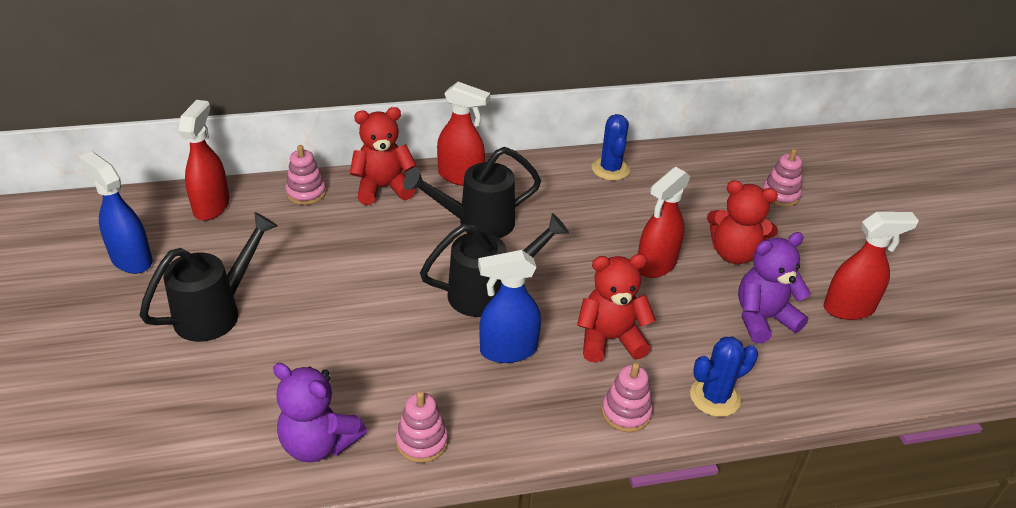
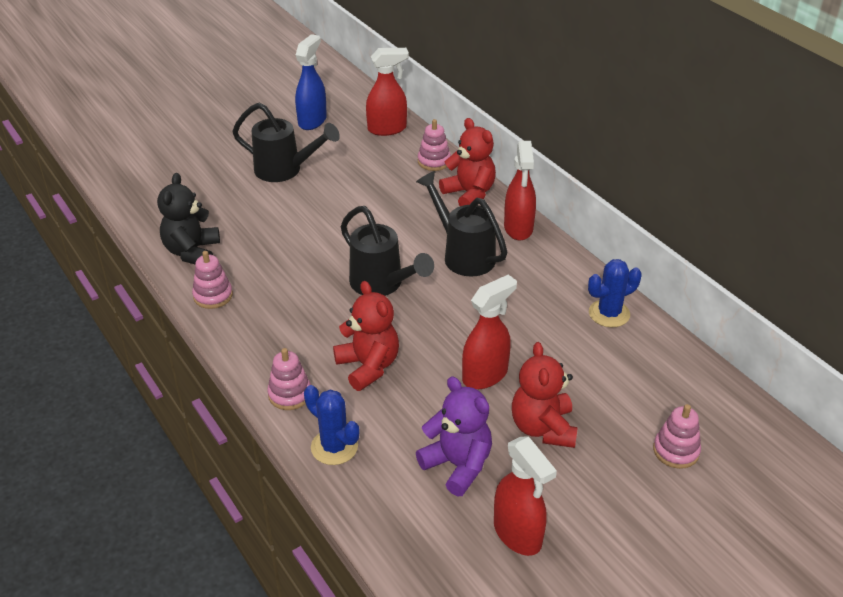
camera: 70 degrees right, 0 degrees up
(319, 443) = (192, 252): purple teddy bear -> black teddy bear
(507, 350) = (323, 312): blue spray bottle -> none
(656, 265) = (485, 375): red spray bottle -> red spray bottle turned 120 degrees clockwise

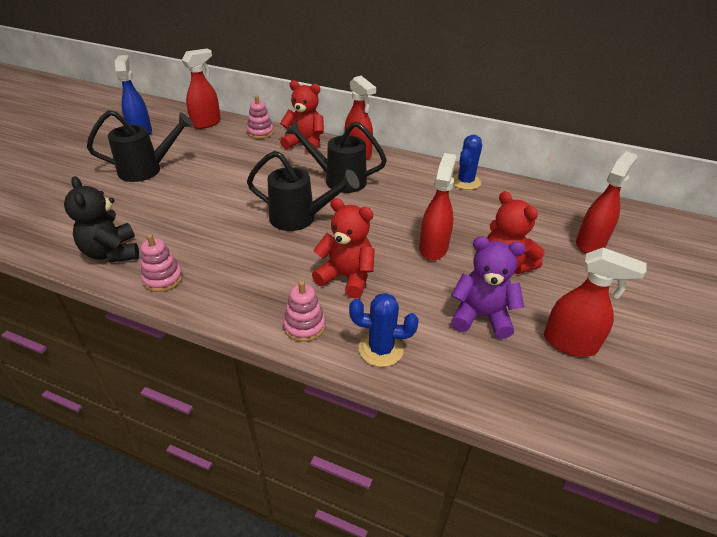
camera: 35 degrees left, 0 degrees up
(676, 451) = (590, 243): pink stacking toy -> red spray bottle

